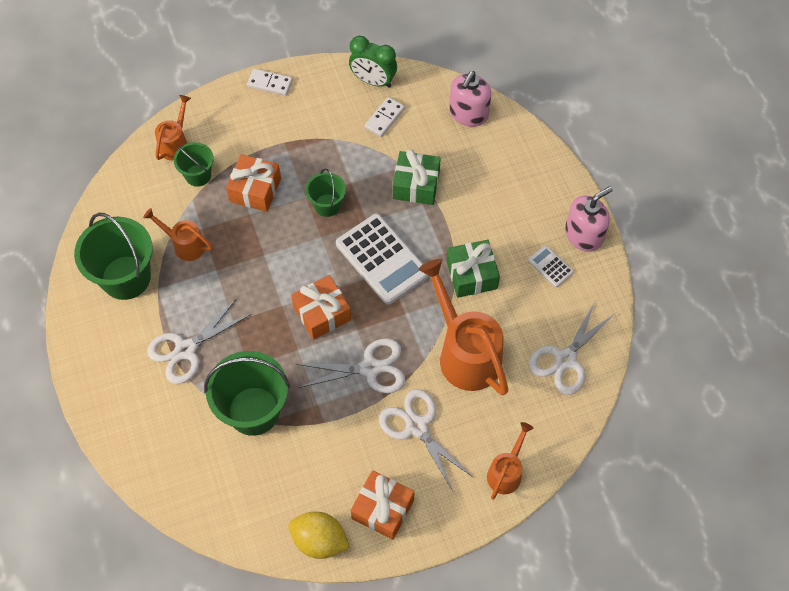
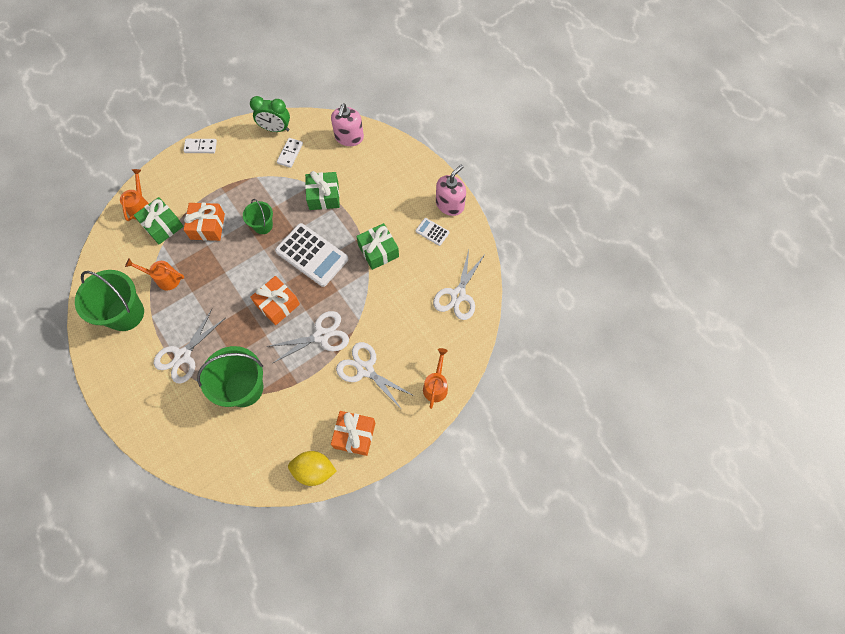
camera: 15 degrees left, 5 degrees up
(198, 175) = (162, 225): green bucket -> green gift
(464, 352) = (386, 307): orange watering can -> none

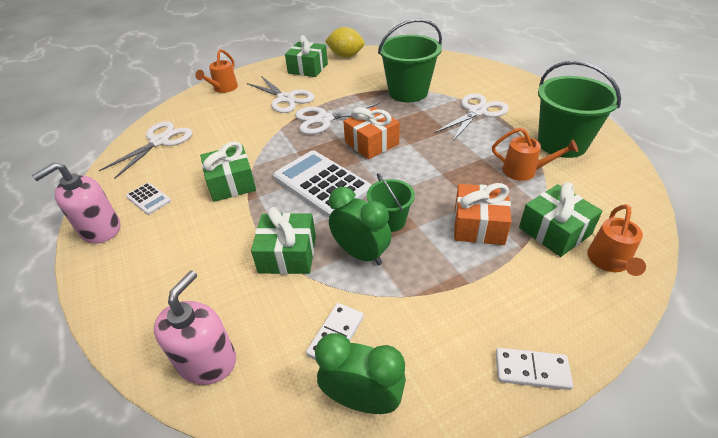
camera: 170 degrees left, 25 degrees down
(280, 200) = (361, 254): none -> green clock
(354, 435) = (308, 68): orange gift -> green gift

